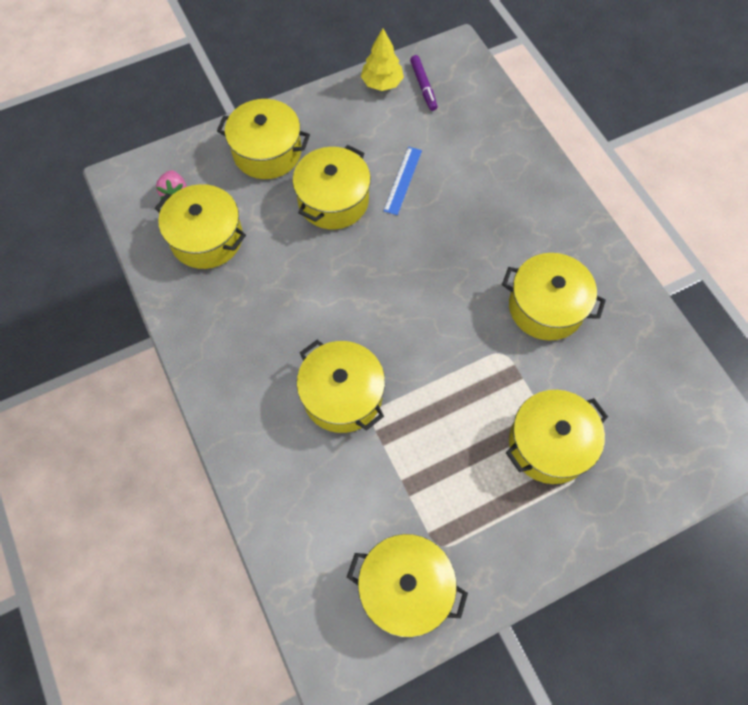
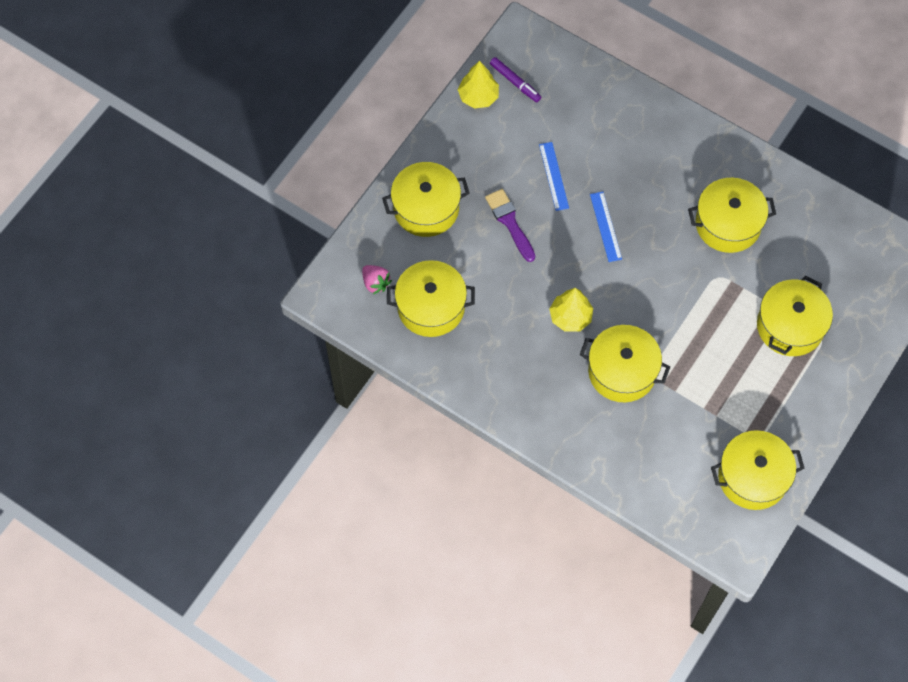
camera: 30 degrees left, 0 degrees up
(328, 315) = (570, 317): none -> yellow tree
(333, 200) = (510, 222): yellow pot -> purple brush
(421, 248) = (605, 226): none -> blue ruler

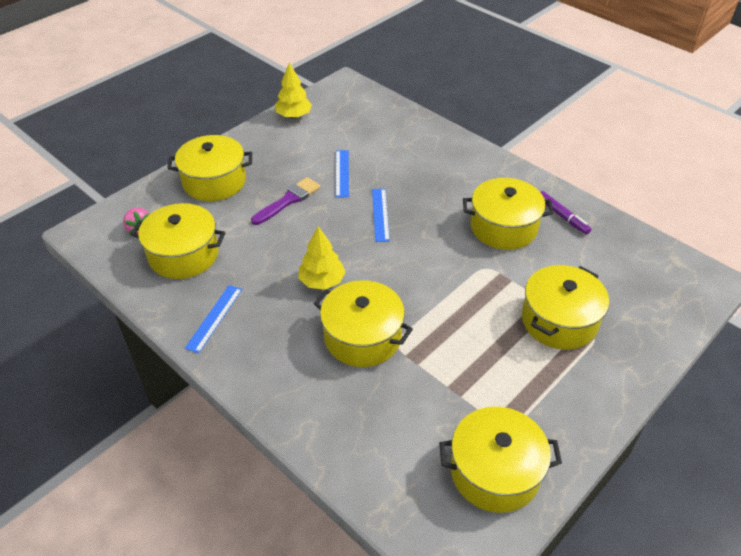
camera: 10 degrees right, 20 degrees down
(485, 373) = (214, 318): none -> blue ruler
(510, 222) = (288, 200): purple brush -> purple brush turned 60 degrees clockwise
(515, 82) = (329, 110): purple marker -> purple marker (562, 216)

